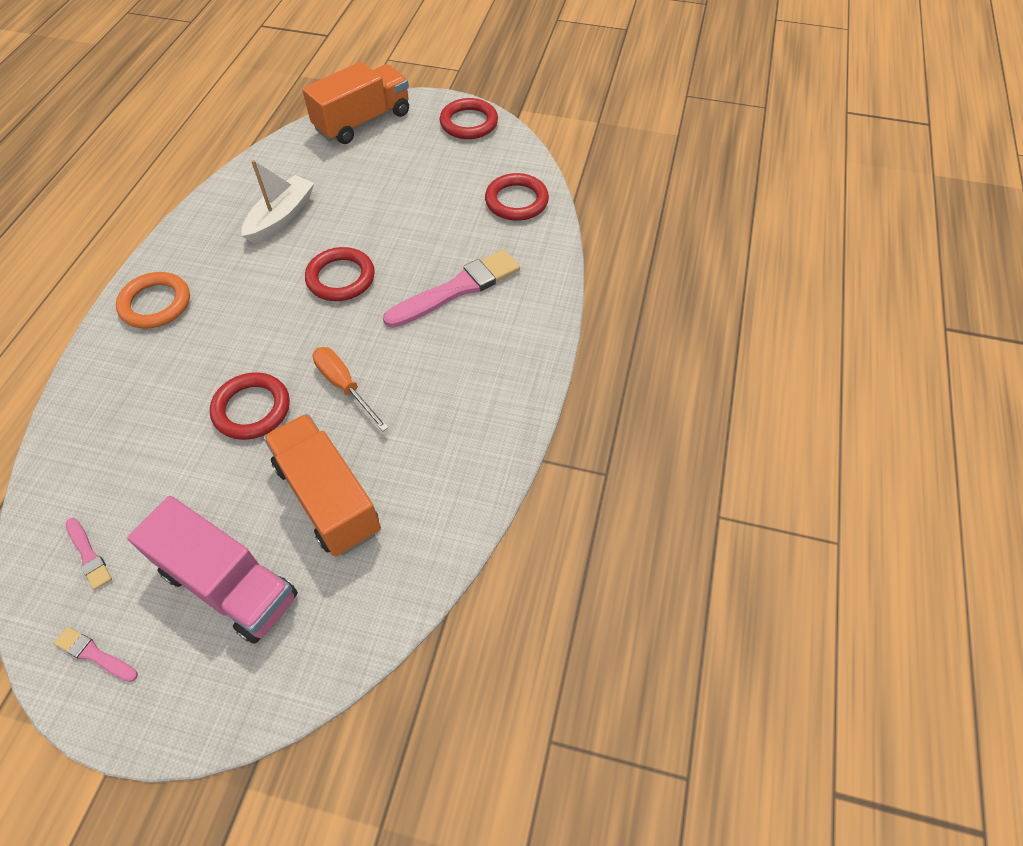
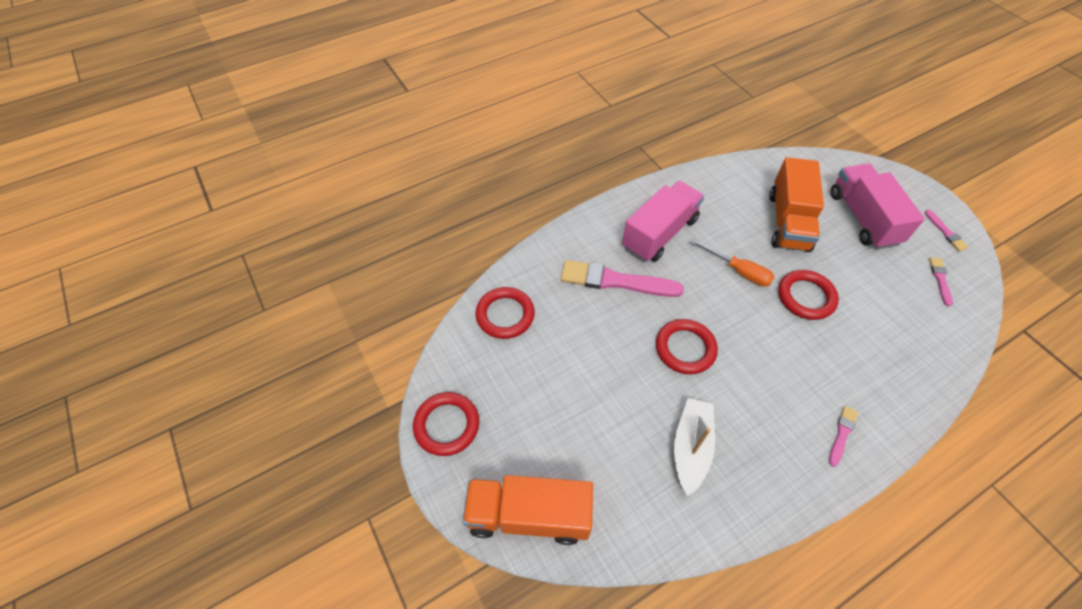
camera: 135 degrees left, 0 degrees up
(155, 304) = (842, 434): orange ring -> pink brush
(281, 217) = (690, 448): white boat -> white boat turned 120 degrees clockwise
(344, 386) = (738, 271): orange screwdriver -> orange screwdriver turned 60 degrees counterclockwise
(462, 367) = (660, 233): none -> pink truck

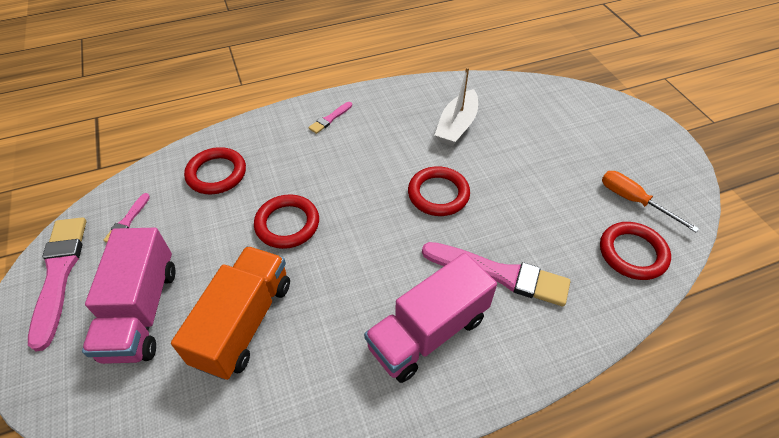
camera: 170 degrees left, 5 degrees down
(447, 425) = (670, 165): red ring -> red ring (216, 174)
(528, 515) = (589, 106): orange truck -> none
(738, 271) = (346, 264): orange screwdriver -> orange screwdriver (633, 201)
(945, 232) = (59, 275): pink brush -> pink brush, size x2.10

